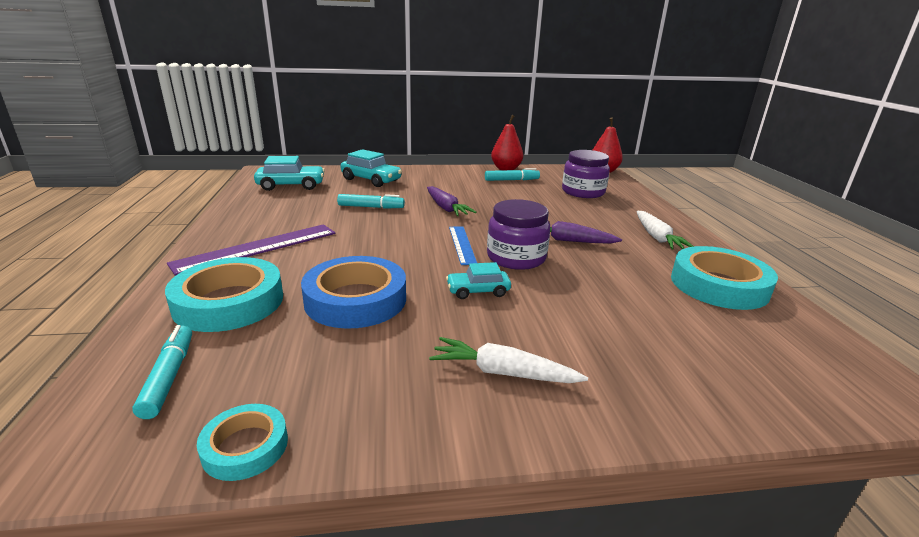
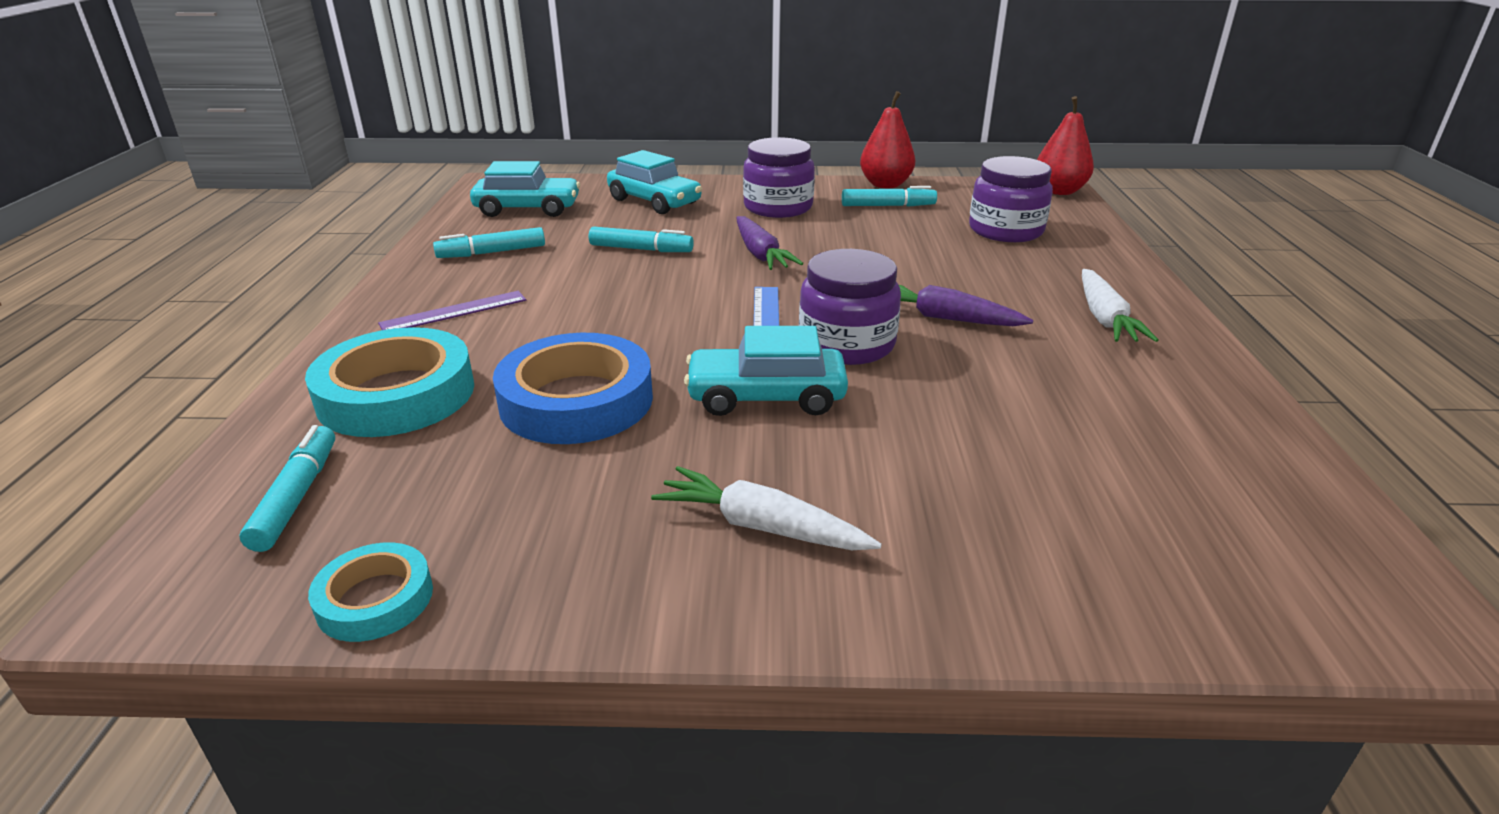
camera: 10 degrees right, 5 degrees up
(257, 248) = (454, 312): purple ruler -> purple ruler, size x0.59
(274, 211) = (492, 252): none -> turquoise marker
(447, 182) = (778, 207): none -> purple jar
(478, 291) = (766, 397): turquoise car -> turquoise car, size x1.60
(719, 285) = (1179, 408): turquoise tape -> none

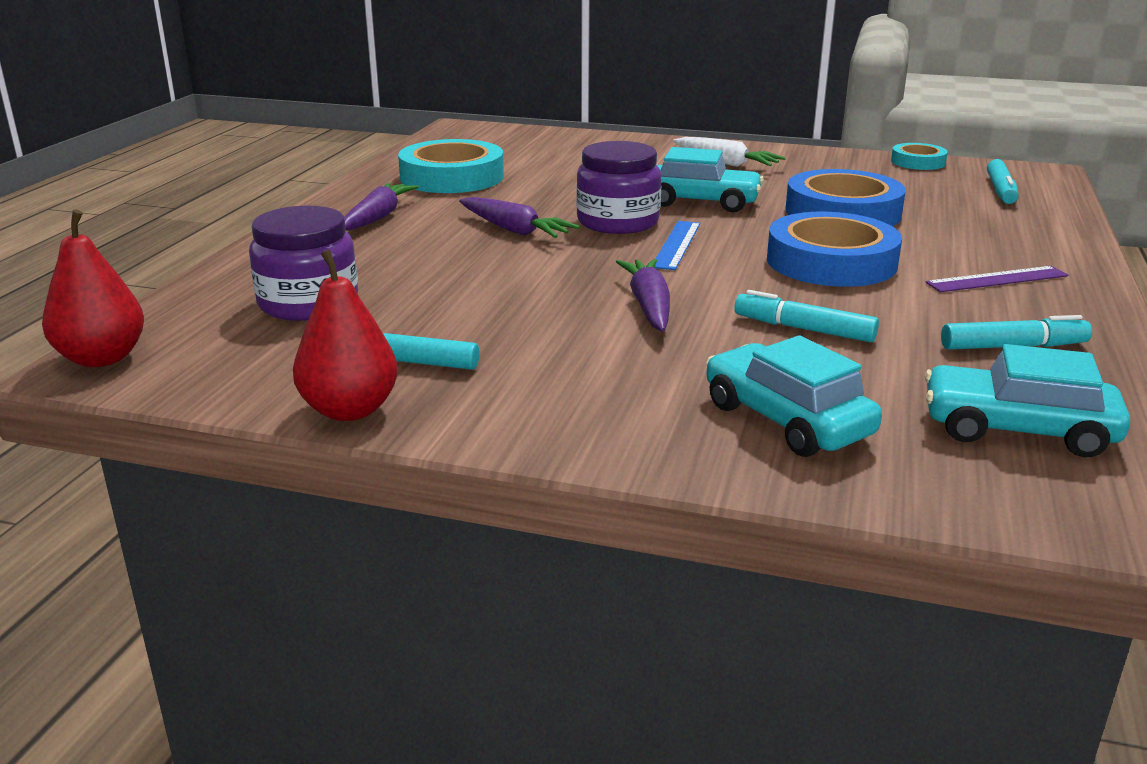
camera: 165 degrees left, 5 degrees down
(396, 394) = (988, 226): turquoise tape -> turquoise tape (452, 177)
(608, 314) = (831, 262): none -> blue tape
(778, 207) = (579, 380): purple jar -> none
(1105, 318) = (377, 217): white carrot -> purple carrot

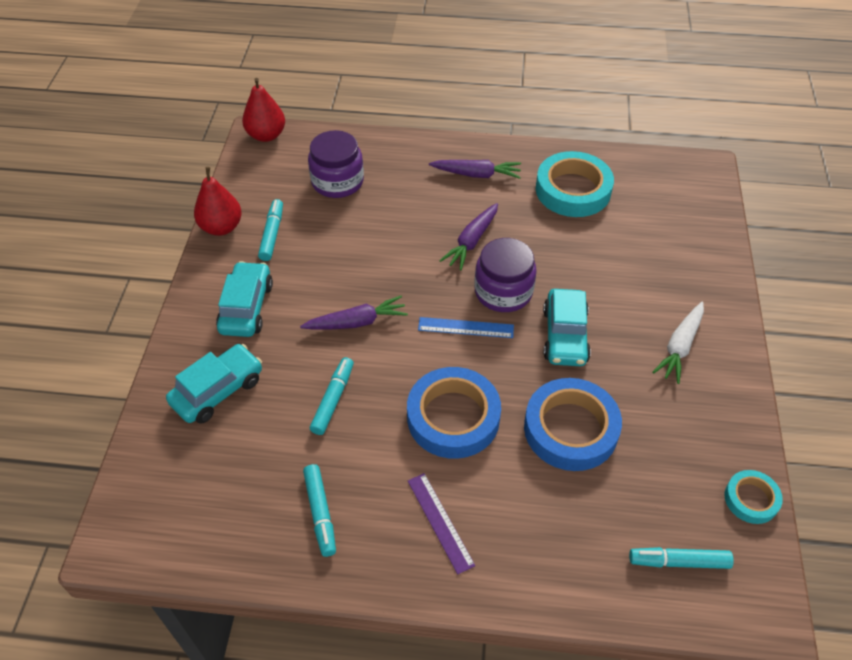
camera: 80 degrees right, 25 degrees up
(1017, 430) = (210, 497): turquoise car -> turquoise car (246, 307)

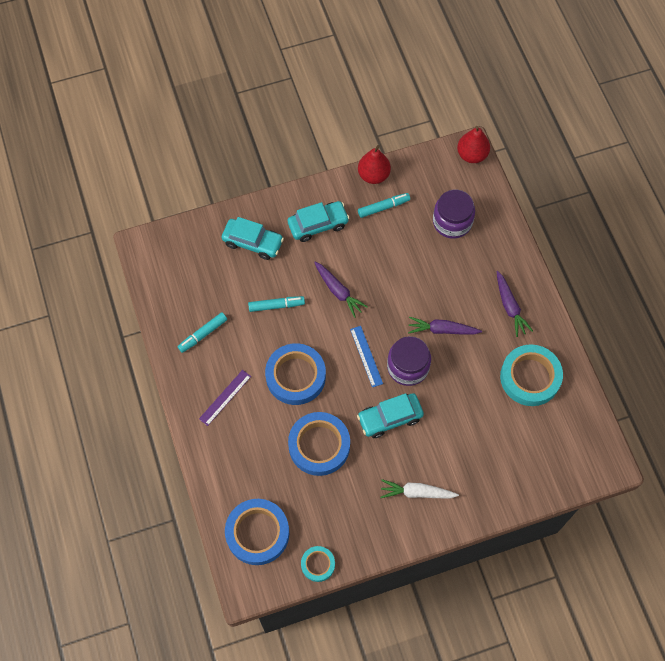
camera: 65 degrees right, 15 degrees up
(679, 562) = (257, 533): turquoise marker -> blue tape

